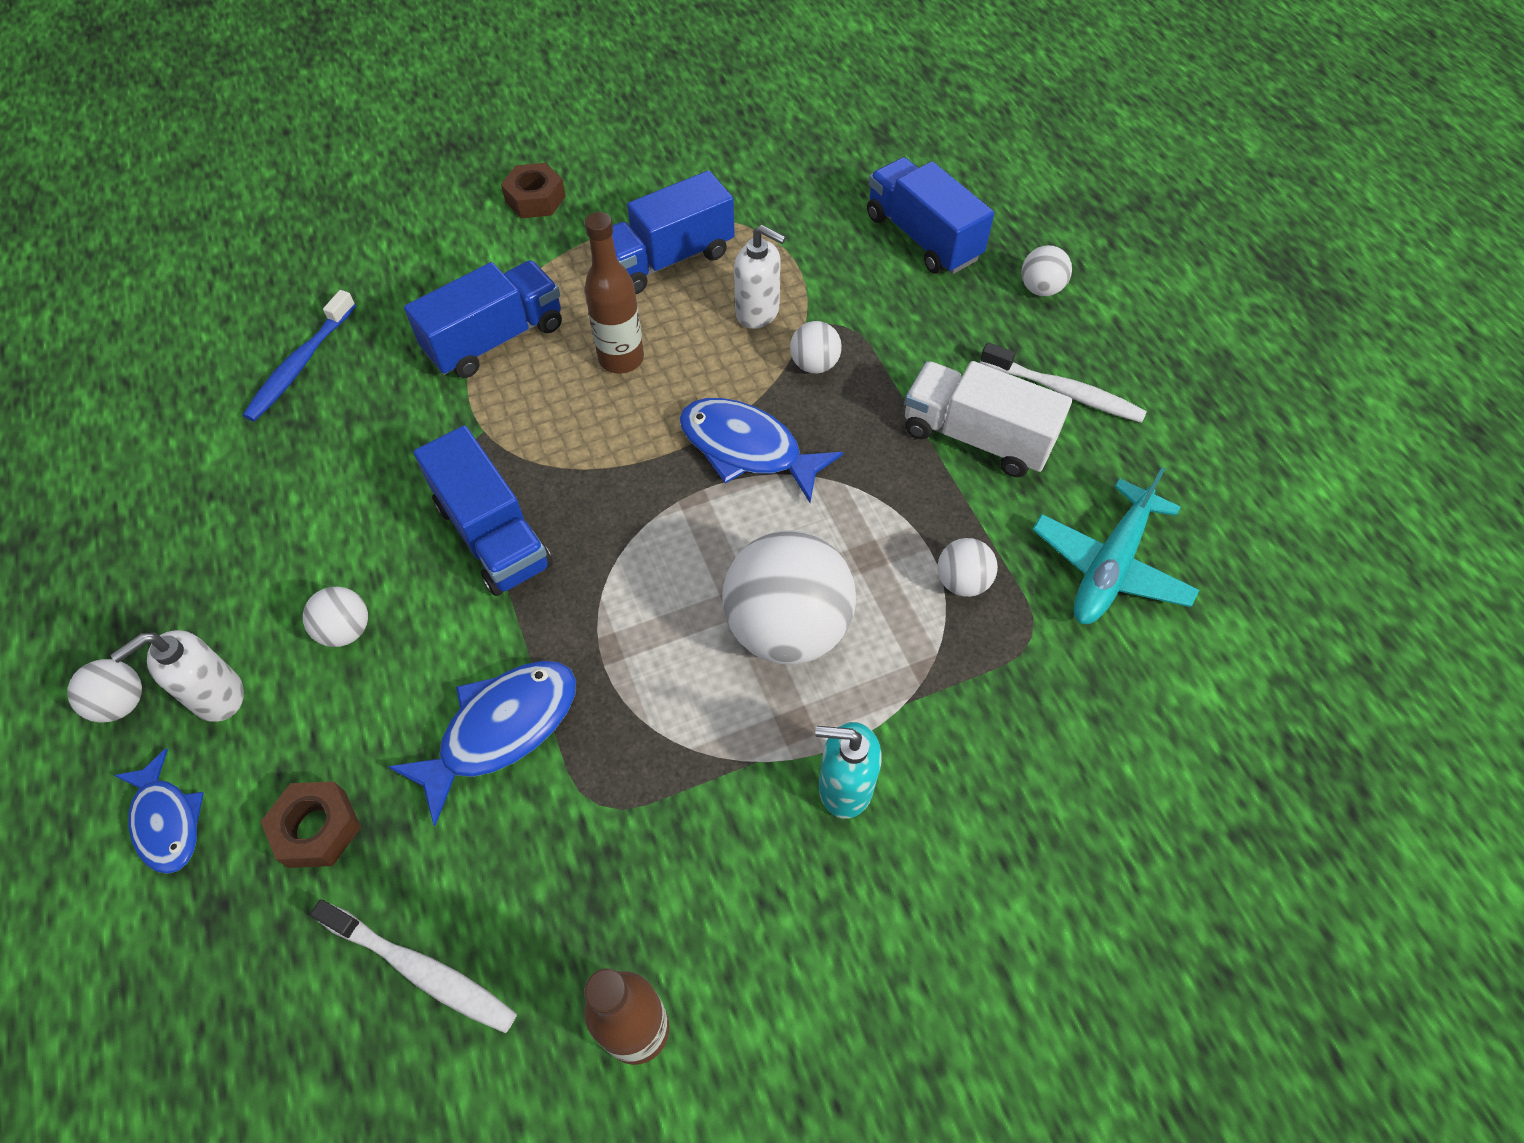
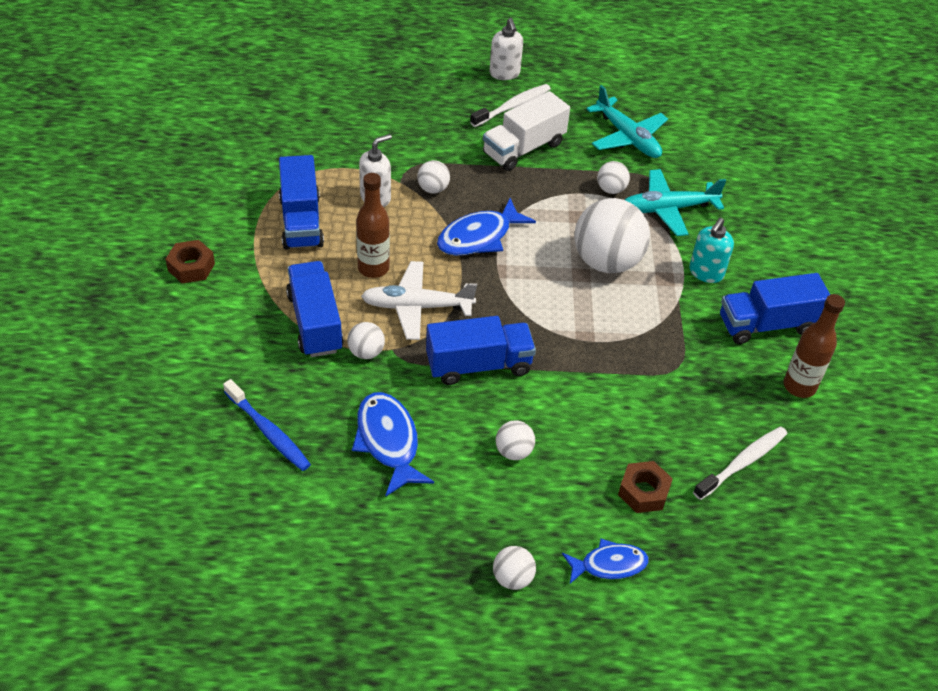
camera: 70 degrees left, 10 degrees down
(217, 696) = (531, 526): white soap dispenser -> white soap dispenser (504, 73)
(501, 730) = (616, 395): blue fish -> blue fish (388, 441)
(572, 428) = (416, 307): none -> white plane
(922, 237) = (363, 110): blue truck -> blue truck (767, 324)
(969, 681) = (668, 209): none -> turquoise plane
(1040, 289) = (435, 84): white ball -> white ball (366, 352)

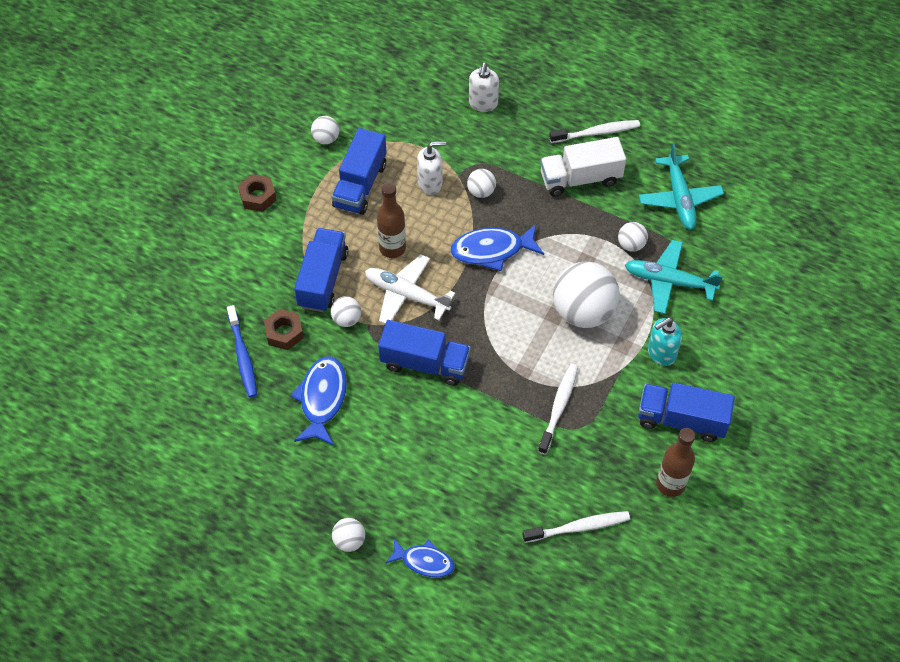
camera: 30 degrees right, 10 degrees up
(504, 73) = (610, 96): white soap dispenser -> white soap dispenser (483, 103)
(513, 451) = (408, 445): white ball -> white ball (326, 138)
(643, 357) = (558, 407): none -> white toothbrush
(643, 492) = (486, 517): brown nut -> brown nut (284, 333)

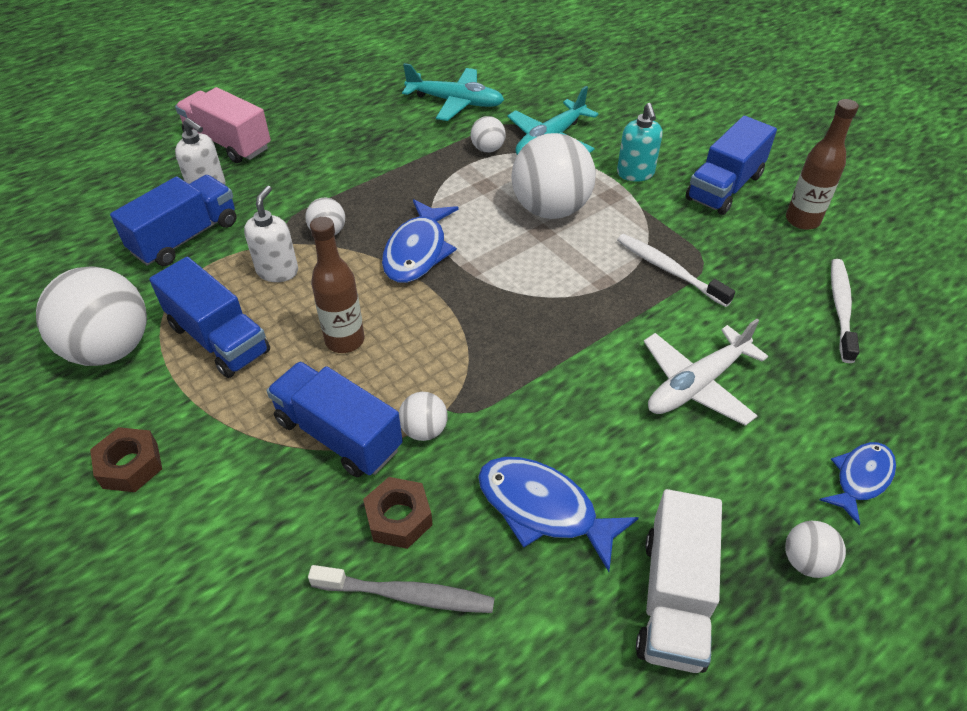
camera: 65 degrees left, 10 degrees down
(243, 356) = (407, 595): blue toothbrush -> grey toothbrush
(326, 138) = (110, 348): white ball -> white ball, size x2.15
(406, 295) = (427, 351): white plane -> white plane (697, 385)
(425, 363) = (544, 369): blue truck -> blue truck (186, 237)
(538, 85) = (228, 143): none -> pink truck
(580, 178) = (376, 154): white truck -> white truck (673, 599)
(596, 132) = (329, 125): white toothbrush -> none

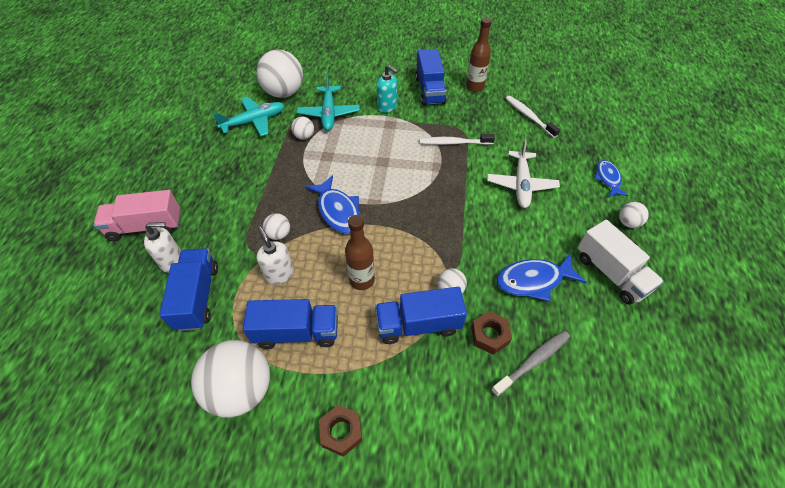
camera: 45 degrees left, 5 degrees up
(550, 209) = (372, 148): white ball -> white ball (284, 93)

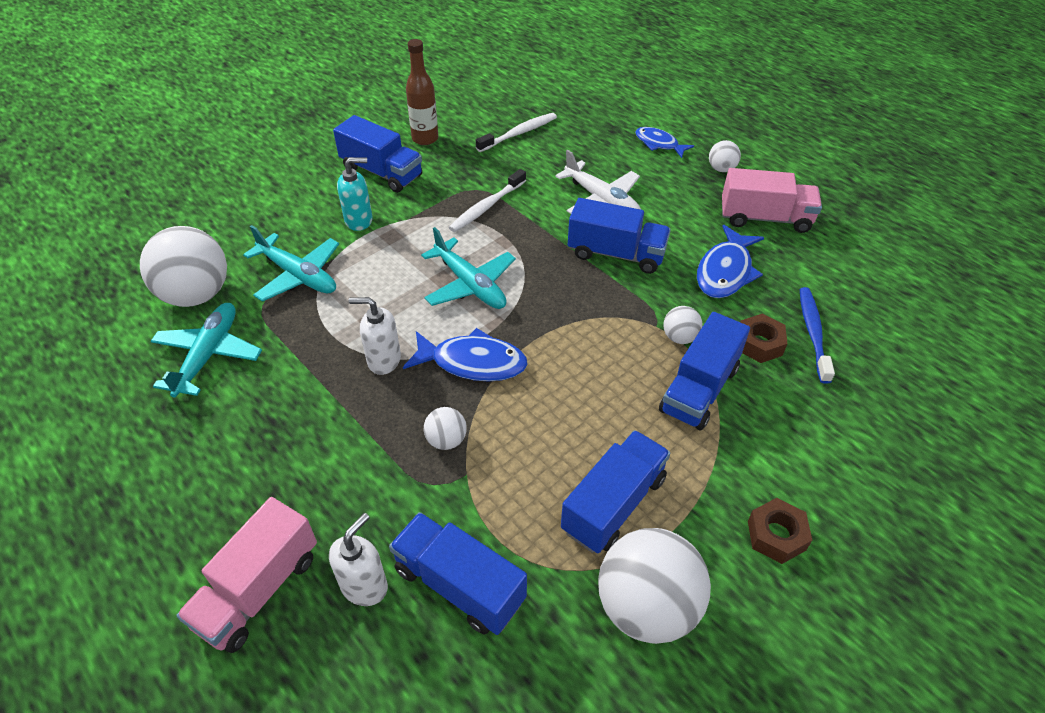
camera: 50 degrees left, 5 degrees down
(279, 274) = (510, 474): white soap dispenser -> white soap dispenser (383, 360)
(304, 136) = (307, 322): white ball -> none
(362, 280) = (597, 401): brown bottle -> none
(390, 174) = (470, 284): none -> turquoise plane
(484, 218) = (616, 254): none -> blue truck
(529, 116) = (519, 133): white toothbrush -> white toothbrush turned 135 degrees clockwise
(533, 362) = (813, 333): grey toothbrush -> blue toothbrush
(611, 273) = (765, 218): white truck -> pink truck

